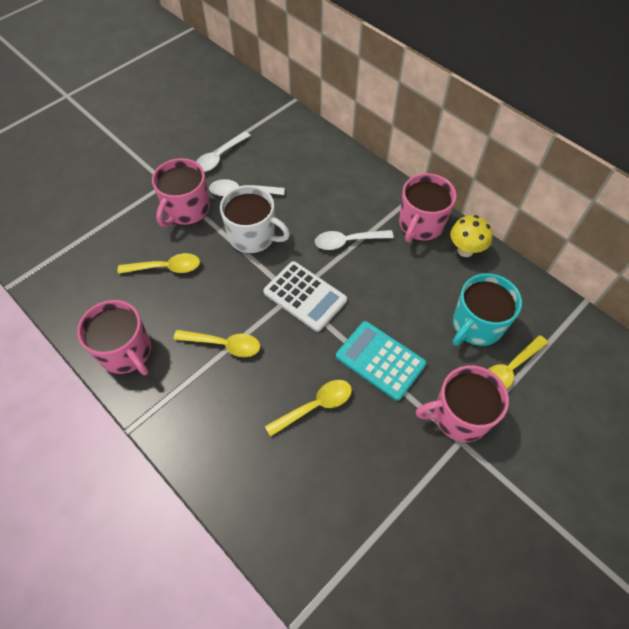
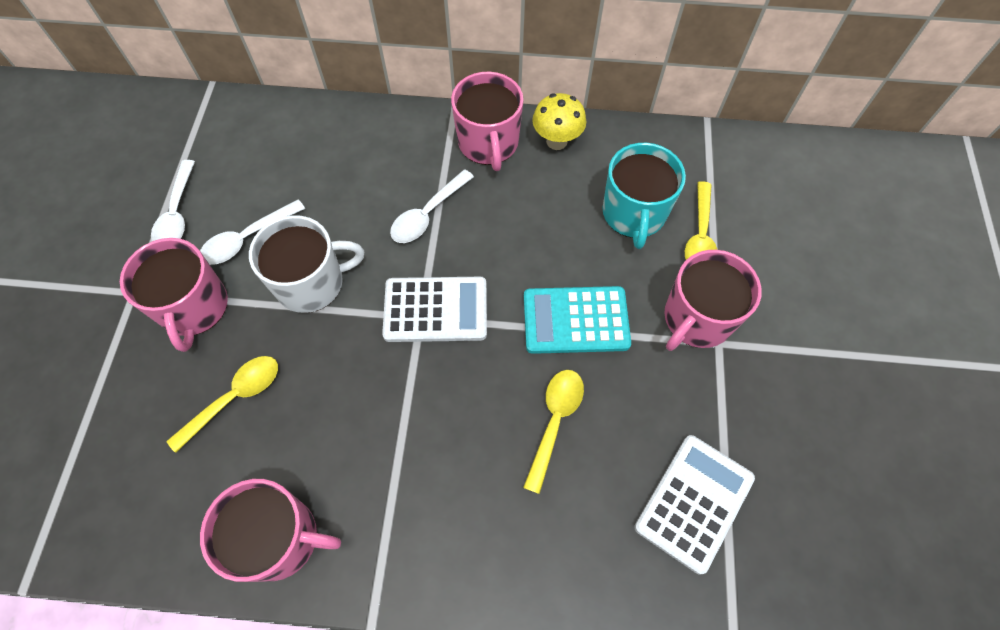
camera: 40 degrees left, 5 degrees up
(224, 344) = (393, 434): yellow spoon -> none
(355, 517) = (694, 502): none -> white calculator

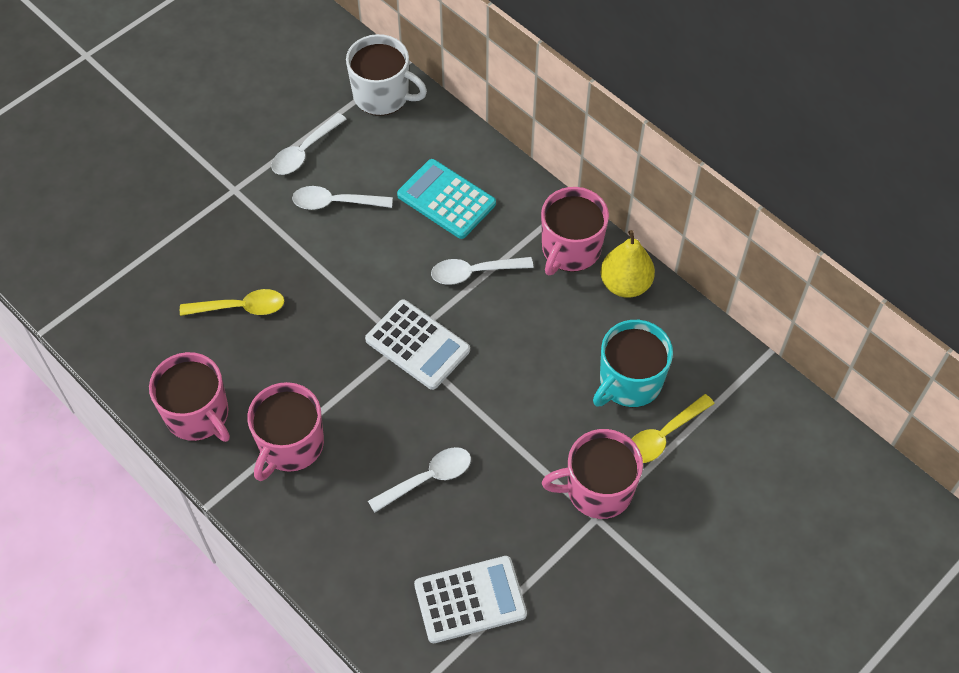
camera: 40 degrees right, 5 degrees down
(194, 308) = (263, 228): pink mug -> pink mug (290, 445)
(311, 283) = (351, 265): white mug -> white mug (382, 95)
(554, 422) = (427, 478): yellow spoon -> white spoon
(556, 141) = (625, 284): yellow mushroom -> yellow pear
(575, 320) = (508, 425): turquoise calculator -> turquoise calculator (446, 199)

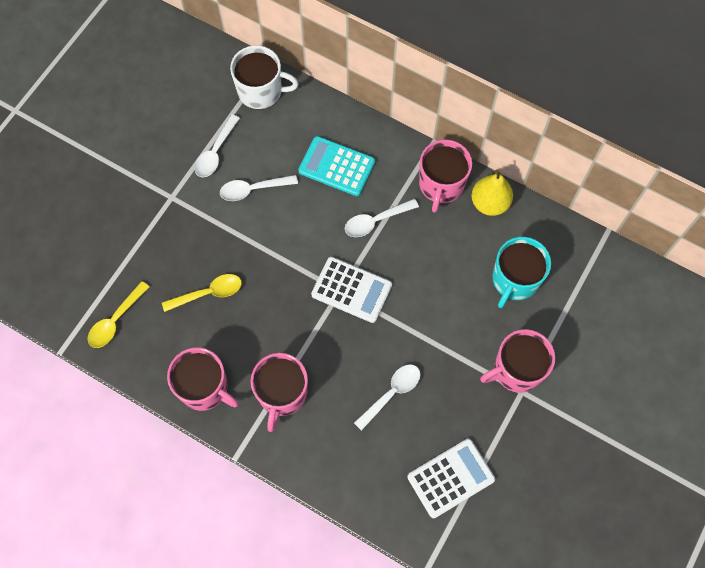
camera: 15 degrees left, 10 degrees up
(664, 435) = (551, 315): yellow spoon -> yellow spoon (116, 320)

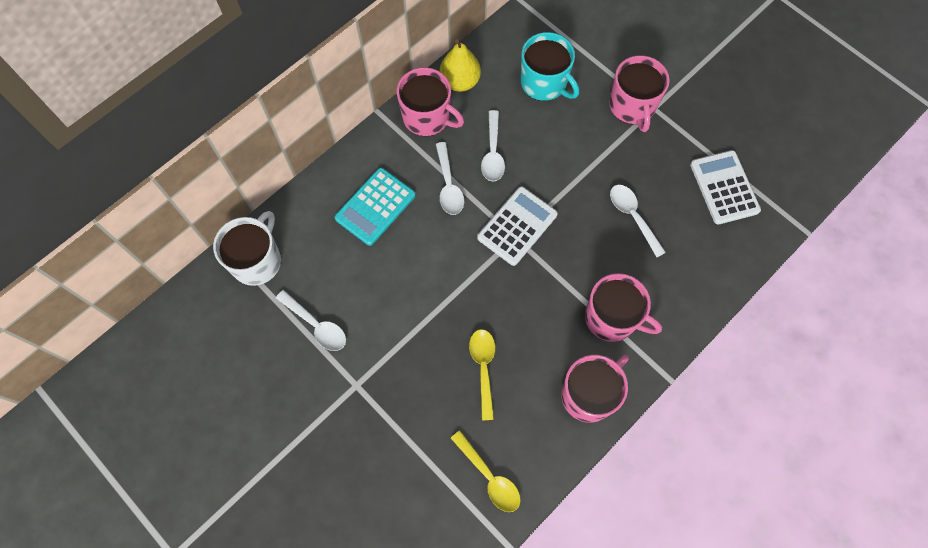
camera: 75 degrees left, 0 degrees up
(253, 189) = (375, 295): white spoon -> white spoon (493, 153)

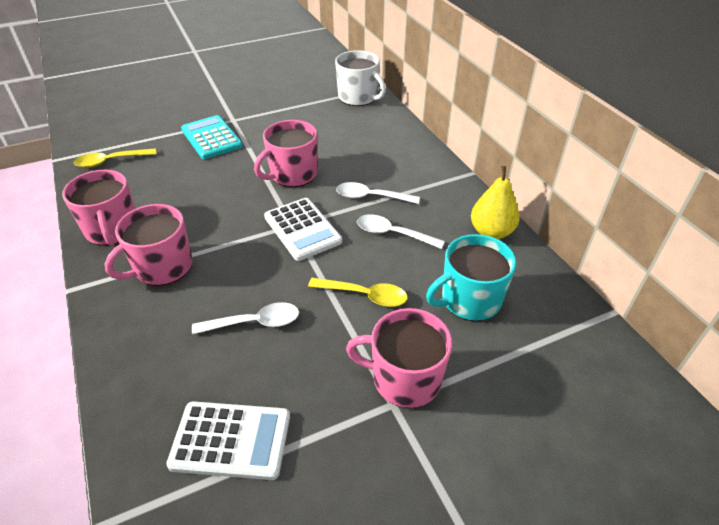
camera: 110 degrees right, 25 degrees down
(316, 325) = (290, 112): white spoon -> none
(375, 207) = (372, 154): turquoise calculator -> turquoise calculator (211, 138)
(427, 117) = (453, 200): pink mug -> pink mug (292, 174)
(483, 368) = (191, 177): yellow spoon -> yellow spoon (364, 295)

